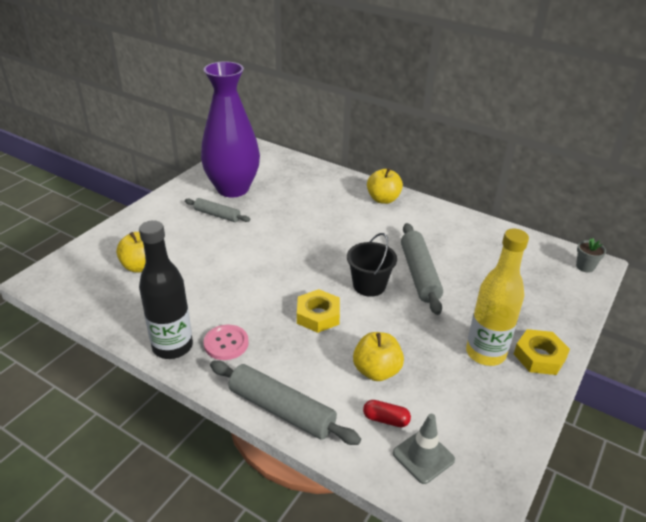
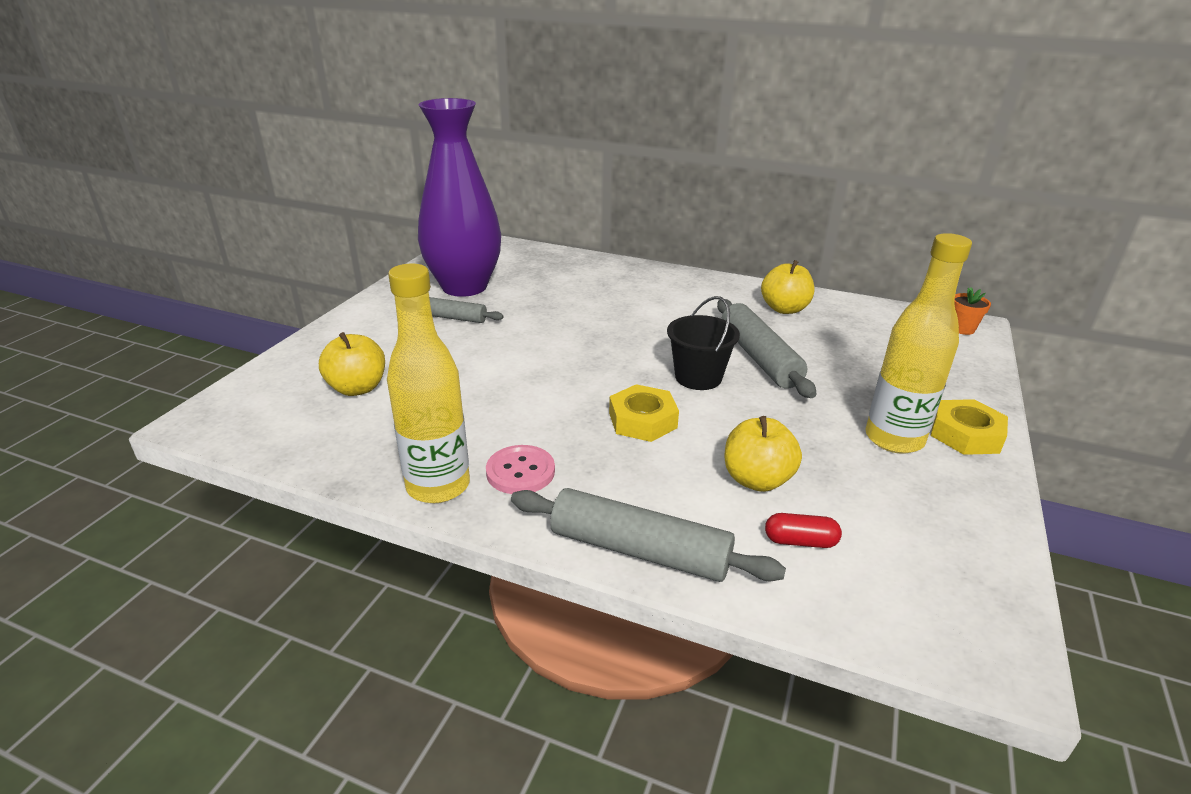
camera: 10 degrees left, 5 degrees down
(172, 347) = (438, 486): black bottle -> yellow bottle
(383, 199) = (672, 281): yellow apple -> yellow apple (784, 309)
(423, 456) = (879, 584): grey traffic cone -> none
(585, 267) = (962, 329): grey flower pot -> orange flower pot

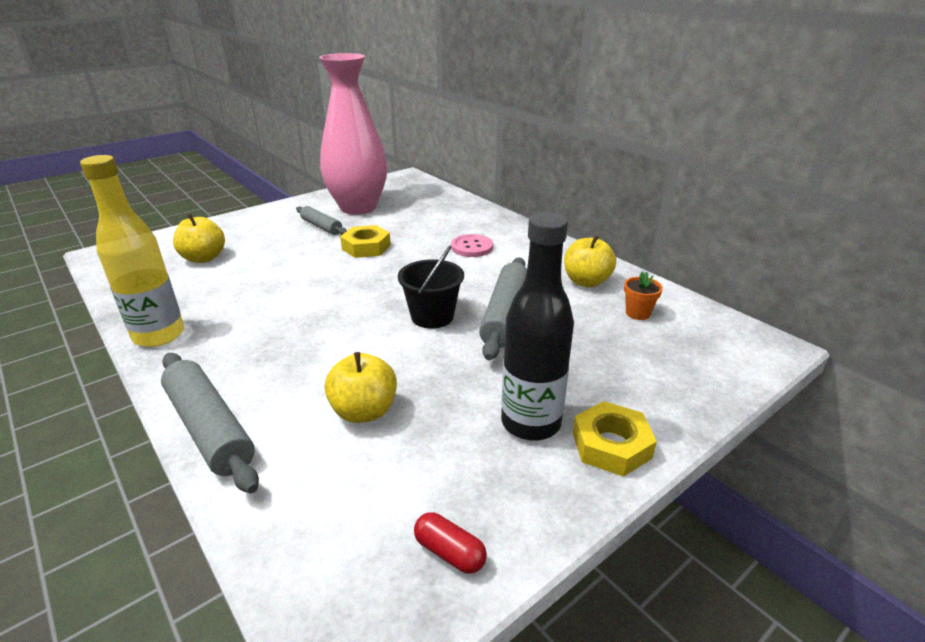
camera: 30 degrees right, 0 degrees up
(464, 287) = (358, 207): purple vase -> pink vase
(520, 472) = (216, 343): pink button -> pink button (472, 247)
(642, 420) = (345, 335): yellow nut -> yellow nut (366, 247)
(800, 541) = (327, 473): red capsule -> red capsule (449, 552)
(894, 439) = (530, 423): yellow bottle -> black bottle
(962, 329) = (753, 346): orange flower pot -> orange flower pot (637, 313)

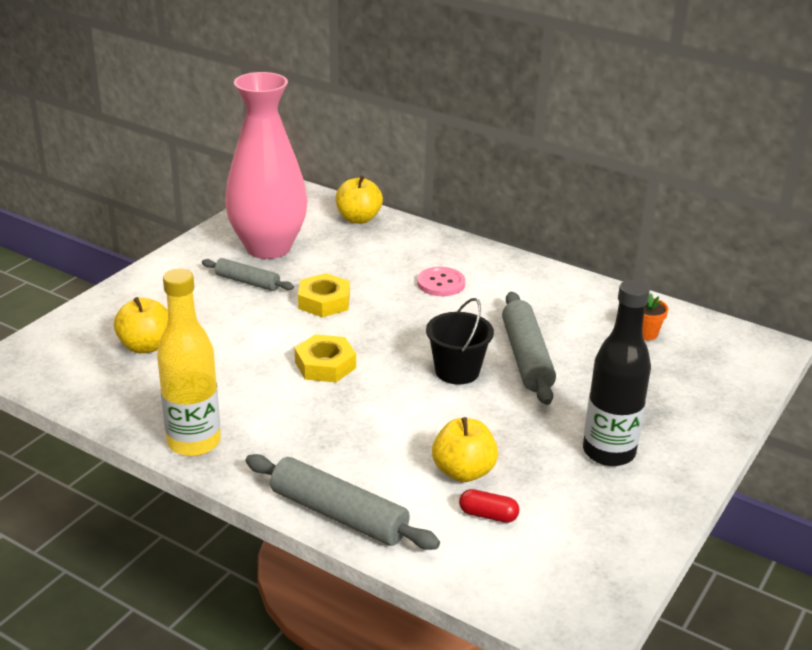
camera: 20 degrees left, 0 degrees up
(449, 552) = (606, 555): red capsule -> red capsule (488, 515)
(586, 281) = (581, 307): yellow apple -> yellow apple (358, 219)
(611, 445) = (680, 456): yellow nut -> yellow nut (325, 365)

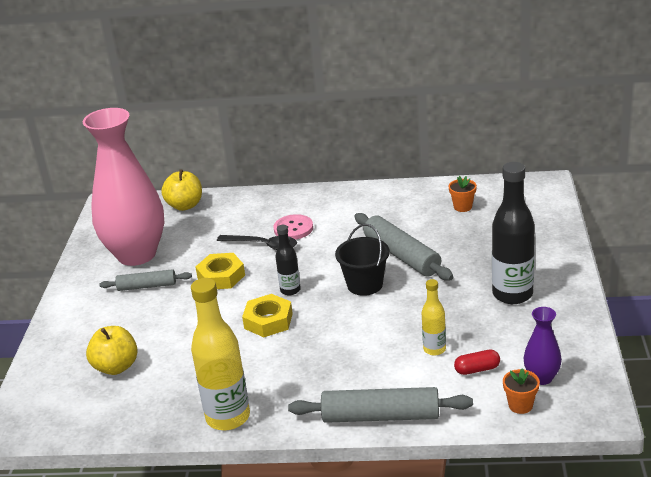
camera: 25 degrees left, 0 degrees up
(376, 344) = (290, 290): none -> black bottle
(394, 288) = (263, 245): none -> black spoon
(463, 472) = (434, 349): yellow apple -> yellow bottle
(497, 578) = (520, 405): none -> orange flower pot
(551, 559) = (541, 378): none -> purple vase

